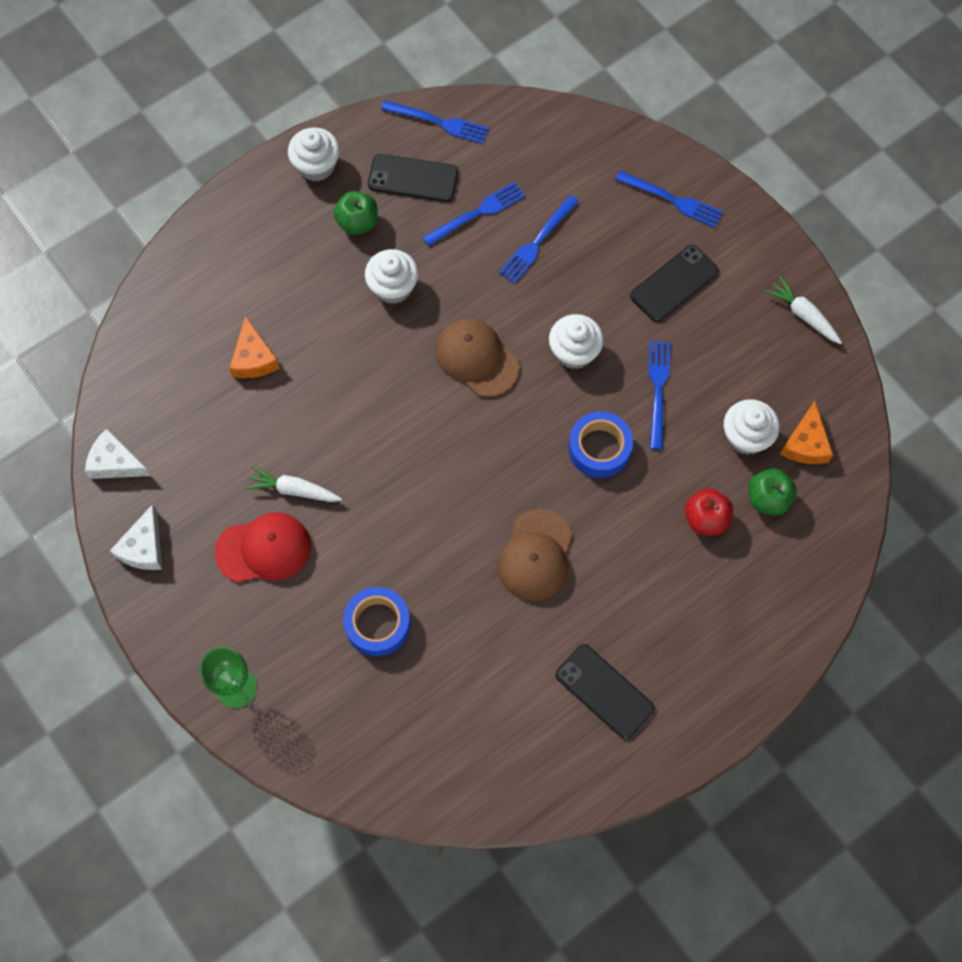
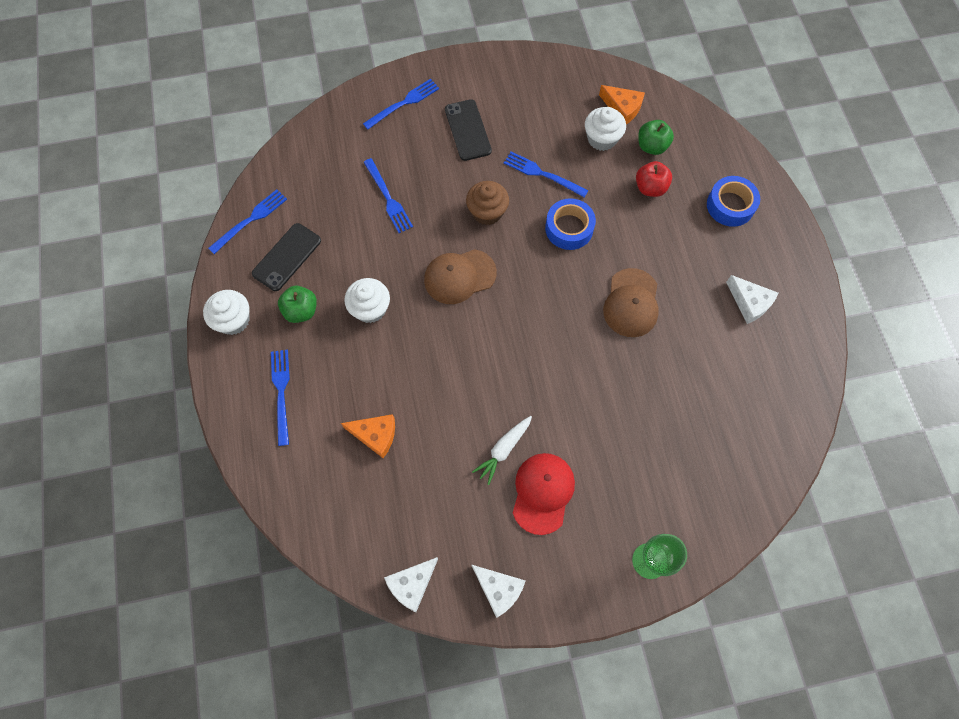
camera: 65 degrees left, 0 degrees up
(377, 624) = (640, 433): blue tape -> blue tape (730, 205)
(478, 213) = (342, 226): blue fork -> blue fork (281, 392)
(535, 555) = (631, 303): brown cap -> brown cap turned 60 degrees clockwise
(574, 352) = (487, 212): white cupcake -> brown cupcake
(604, 691) = (749, 303): black phone -> white cheese
(803, 315) = (530, 69): white carrot -> none

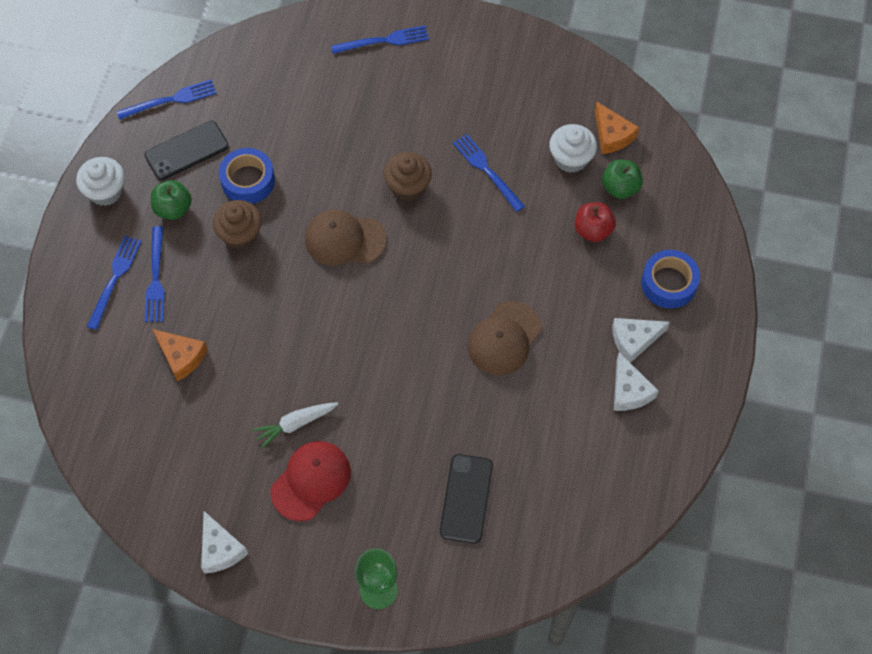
camera: 25 degrees right, 5 degrees down
(370, 309) = (240, 234): white cupcake -> brown cupcake
(388, 199) = (316, 133): blue fork -> blue fork (156, 279)
(412, 584) = (143, 507): white cheese -> white cheese (634, 340)
(468, 130) = (434, 94): black phone -> black phone (466, 498)
(569, 228) = (483, 237): blue tape -> blue tape (248, 181)

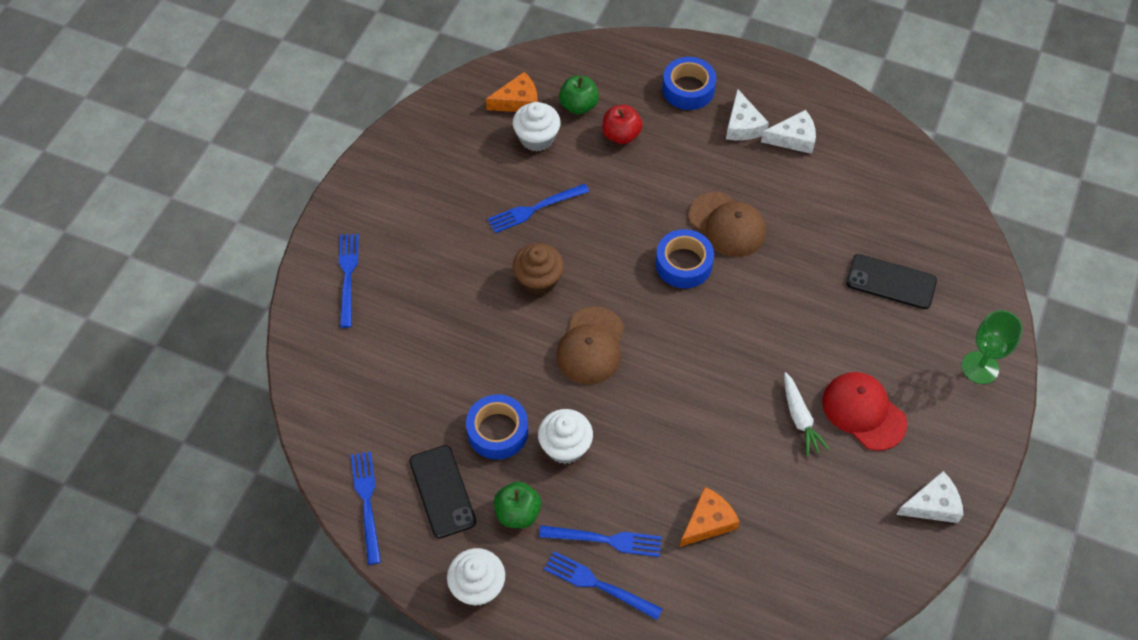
camera: 80 degrees left, 5 degrees down
(240, 234) = (565, 446): brown cupcake -> white cupcake
(450, 305) = (683, 264): none -> blue tape

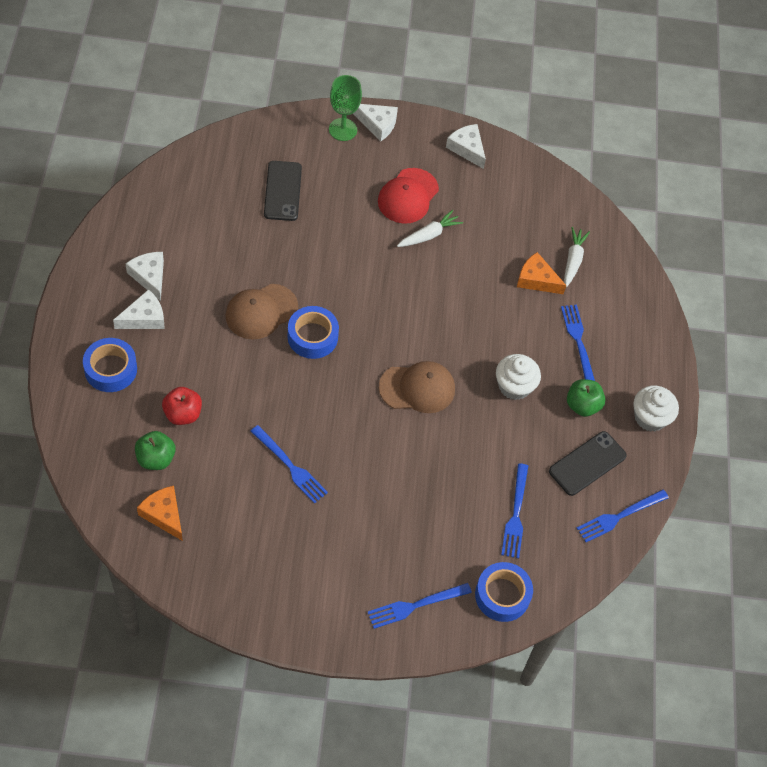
camera: 115 degrees left, 0 degrees up
(497, 431) = (520, 438): blue tape -> blue tape (502, 595)
(537, 138) = (206, 485): white cupcake -> none
(538, 280) = (366, 444): brown cupcake -> none
(597, 584) = (614, 340): blue fork -> blue fork (515, 515)
(727, 225) = (261, 312): brown cap -> brown cap turned 150 degrees counterclockwise
(729, 577) = (573, 260): none -> white carrot
(985, 409) = (377, 124): none -> white cheese

